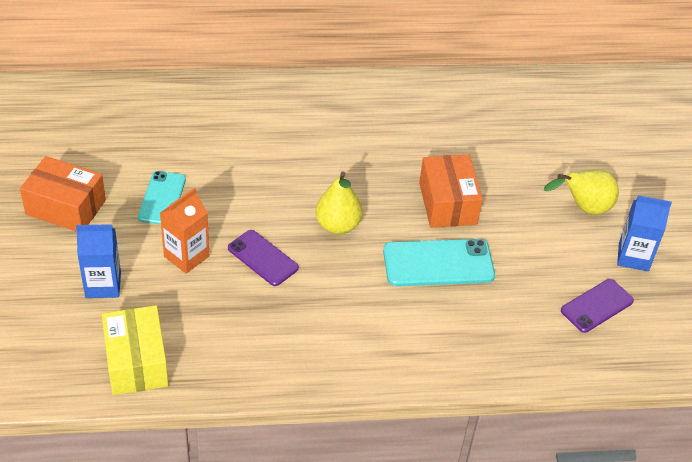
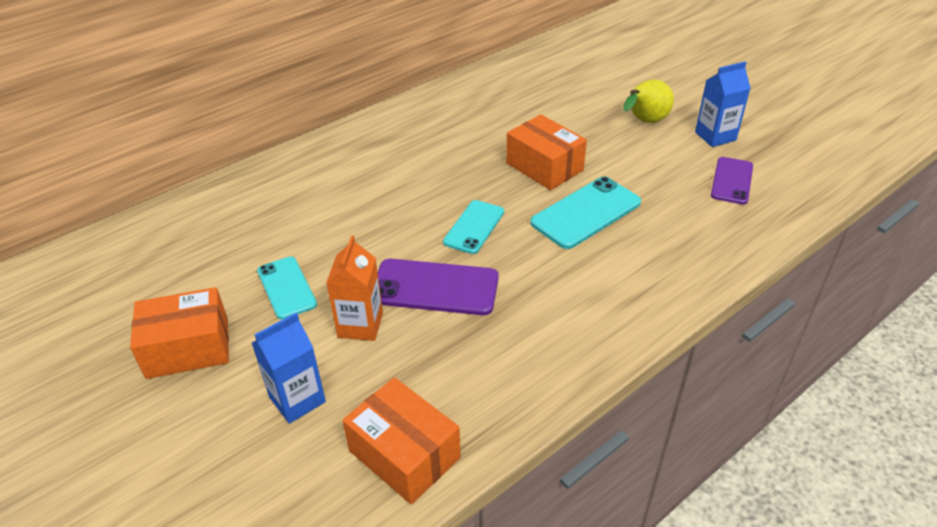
camera: 30 degrees left, 5 degrees down
(136, 362) = (404, 454): yellow box -> orange box
(263, 258) = (435, 287): purple phone -> purple phone, size x1.52
(338, 225) = (474, 227): yellow pear -> turquoise phone

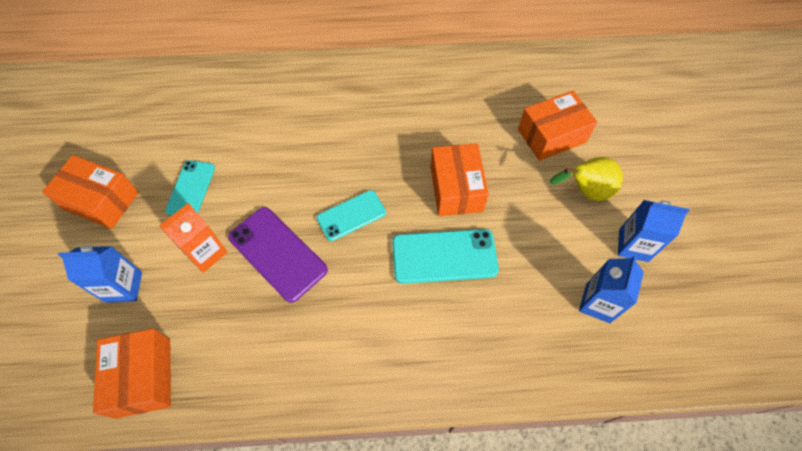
camera: 35 degrees right, 20 degrees up
(580, 101) = (551, 136): none -> orange box
(732, 181) = (597, 303): purple phone -> blue carton

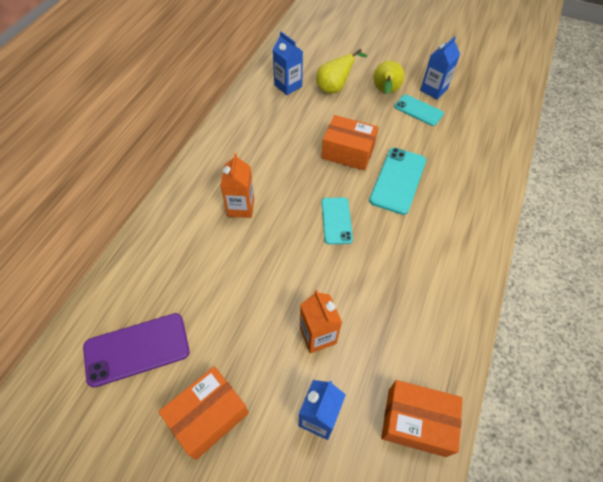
camera: 65 degrees left, 5 degrees down
(191, 189) = (243, 328): turquoise phone -> turquoise phone (418, 110)
(277, 253) = (345, 281): purple phone -> purple phone (137, 349)
(324, 126) = (241, 207): none -> orange carton
(551, 136) = (334, 88): orange box -> yellow pear
(597, 303) = (464, 122): blue carton -> blue carton (288, 86)

